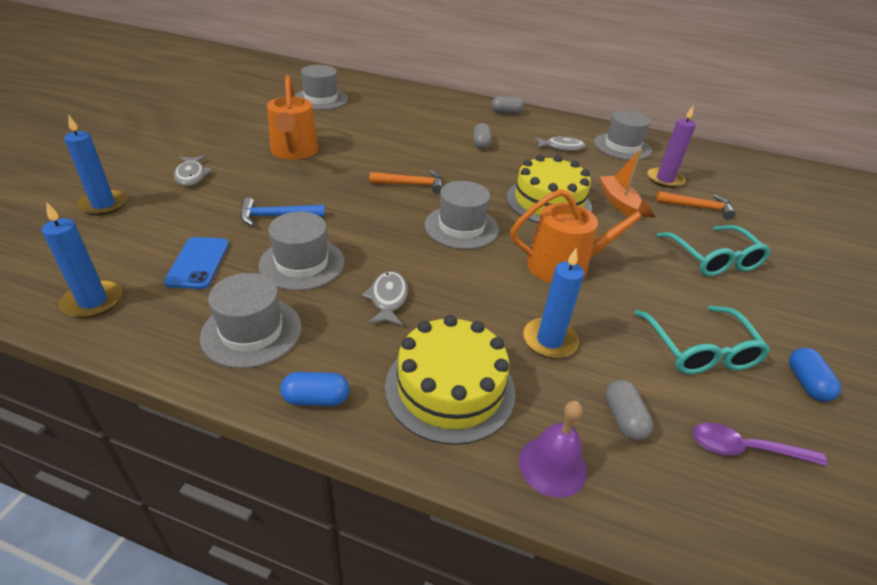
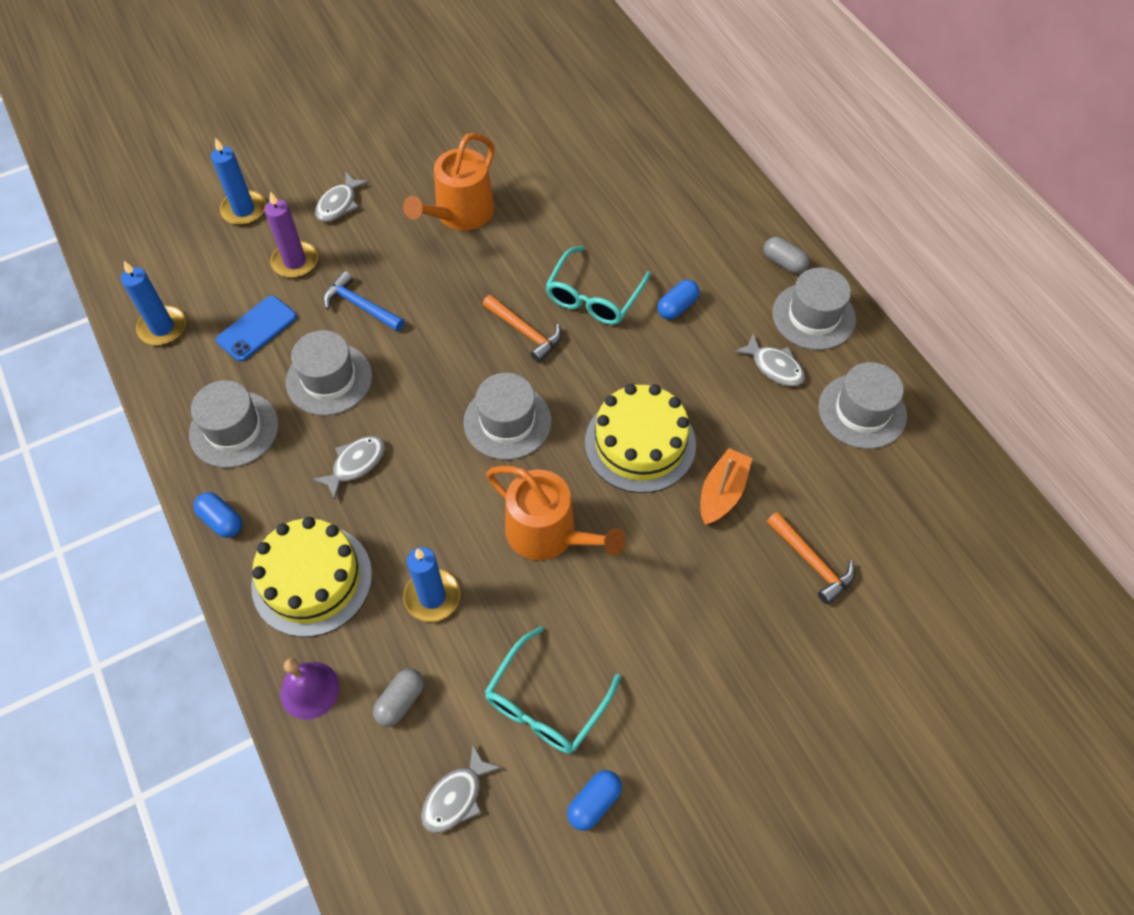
camera: 45 degrees right, 20 degrees up
(321, 99) = (576, 126): grey hat -> grey hat (813, 316)
(481, 144) = (677, 307): grey capsule -> blue capsule
(664, 180) = (835, 497): purple candle -> purple candle (295, 262)
(714, 259) = (716, 634): turquoise glasses -> turquoise glasses (593, 297)
(745, 449) = (456, 797): purple spoon -> grey fish

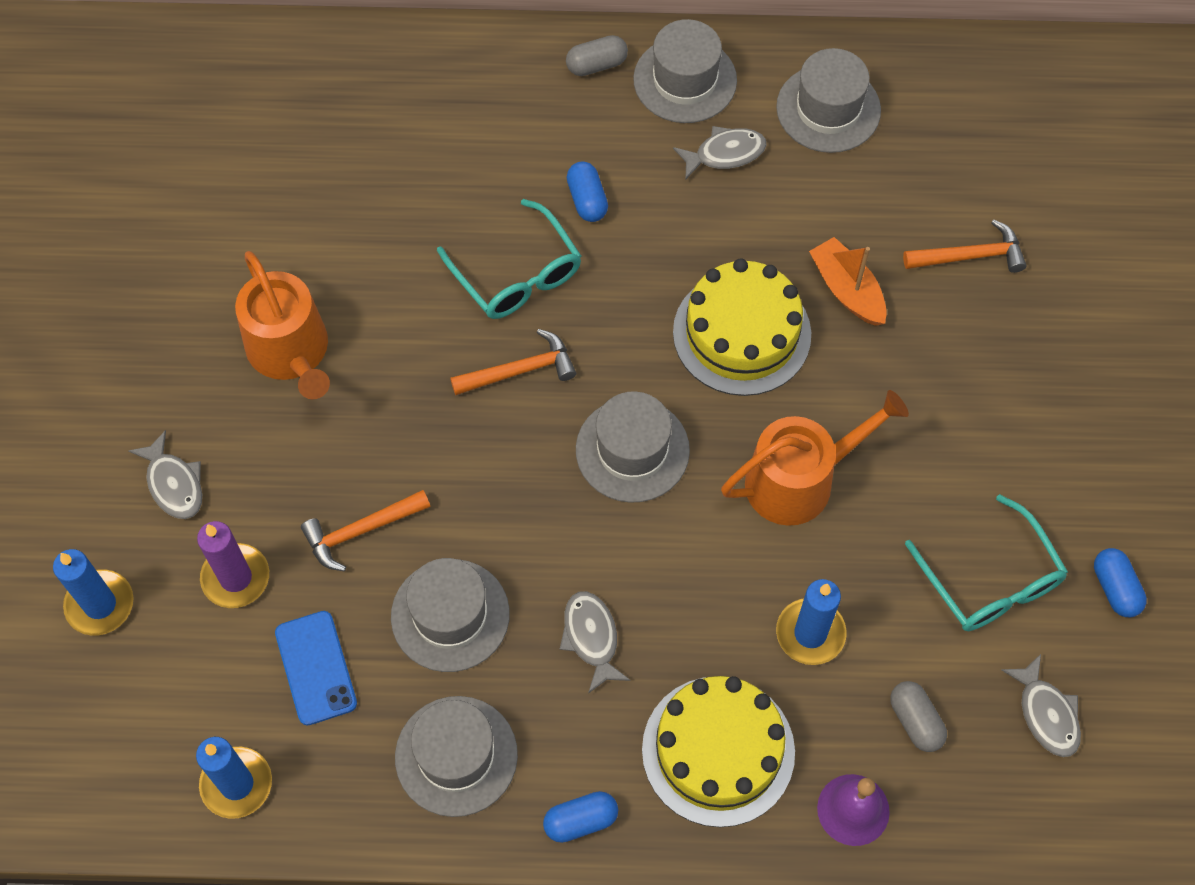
camera: 60 degrees left, 5 degrees up
(361, 306) = (361, 531): blue hammer -> orange hammer

